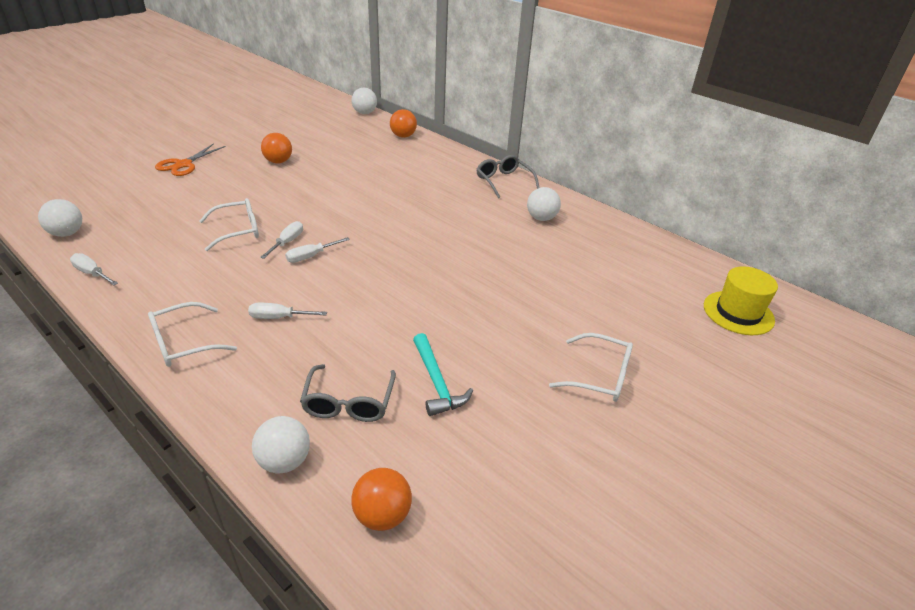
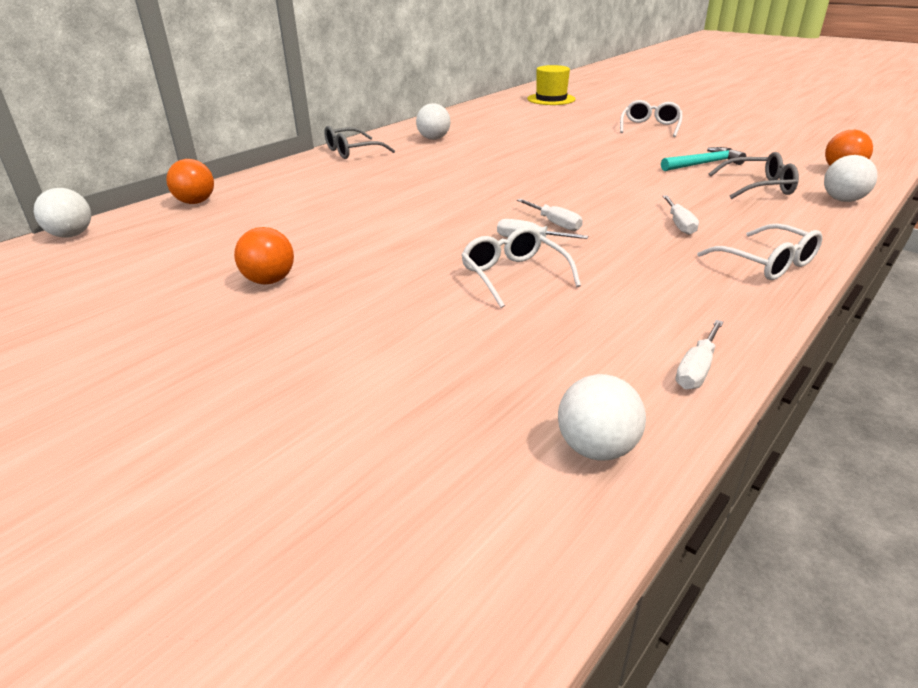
camera: 90 degrees left, 5 degrees down
(183, 164) = (262, 381): orange scissors -> none

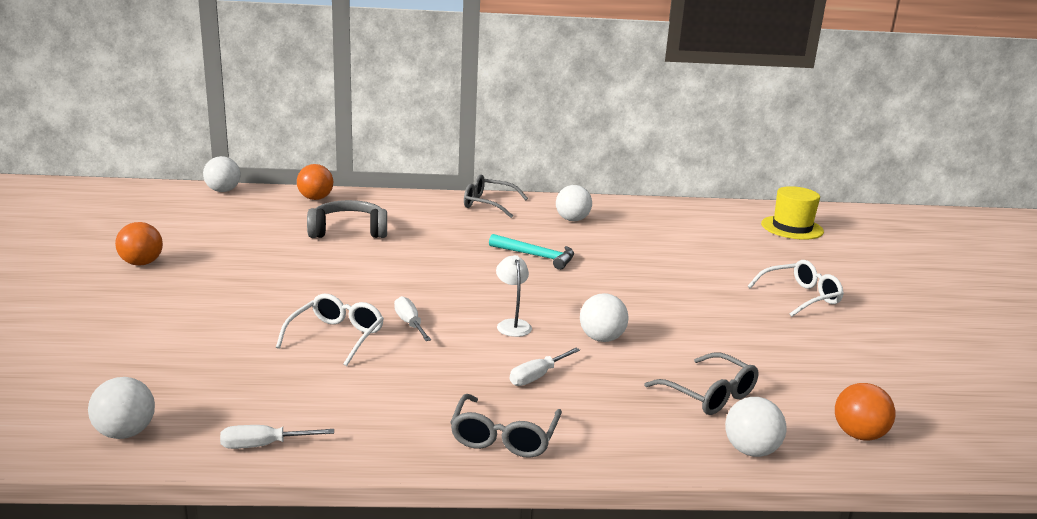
camera: 45 degrees right, 10 degrees down
(269, 281) = (230, 265): orange ball -> orange ball (141, 263)
(299, 210) = (348, 231): none -> grey headphones
(554, 223) = (457, 323): white screwdriver -> none
(582, 207) = (512, 324): none -> white lamp
(642, 189) = (601, 338): none -> white ball
(704, 164) = (730, 351): turquoise hammer -> turquoise hammer (536, 256)
(766, 263) = (504, 437): white glasses -> grey glasses

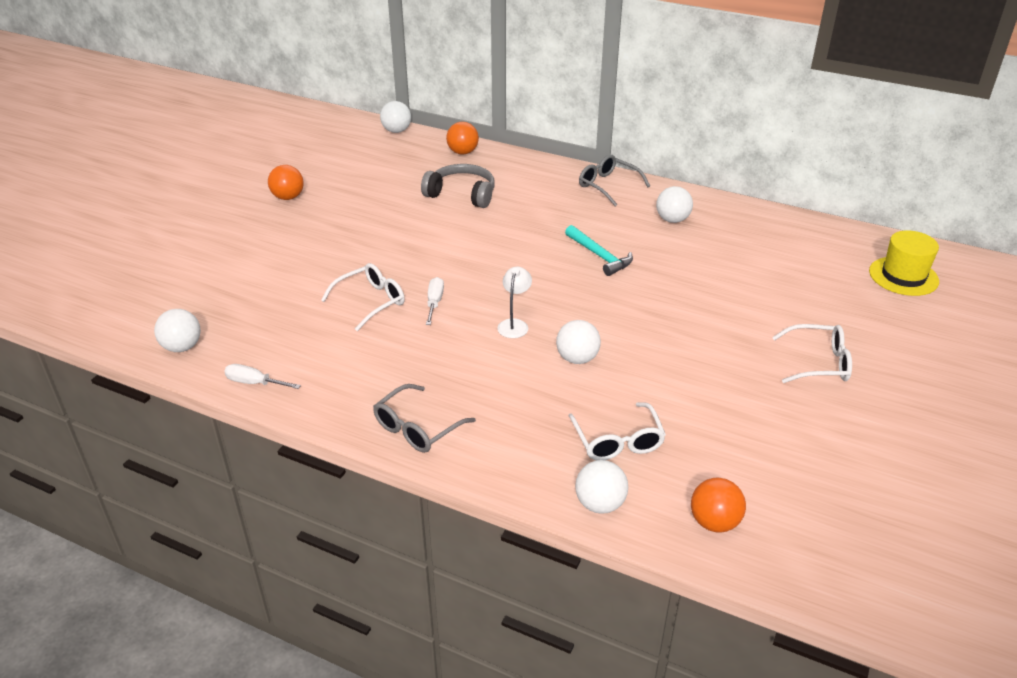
camera: 30 degrees right, 15 degrees up
(537, 376) = (490, 381): white screwdriver -> none
(709, 395) = (617, 441): grey glasses -> white glasses

